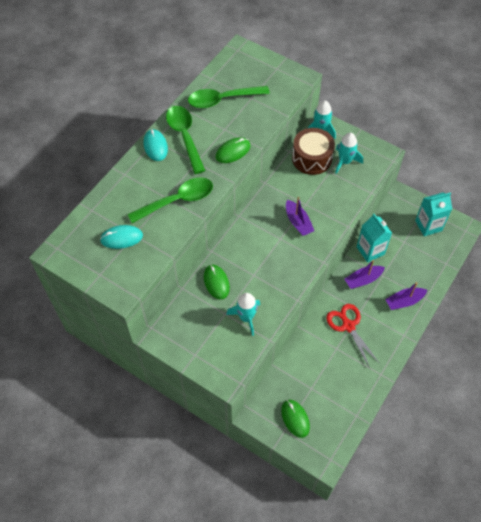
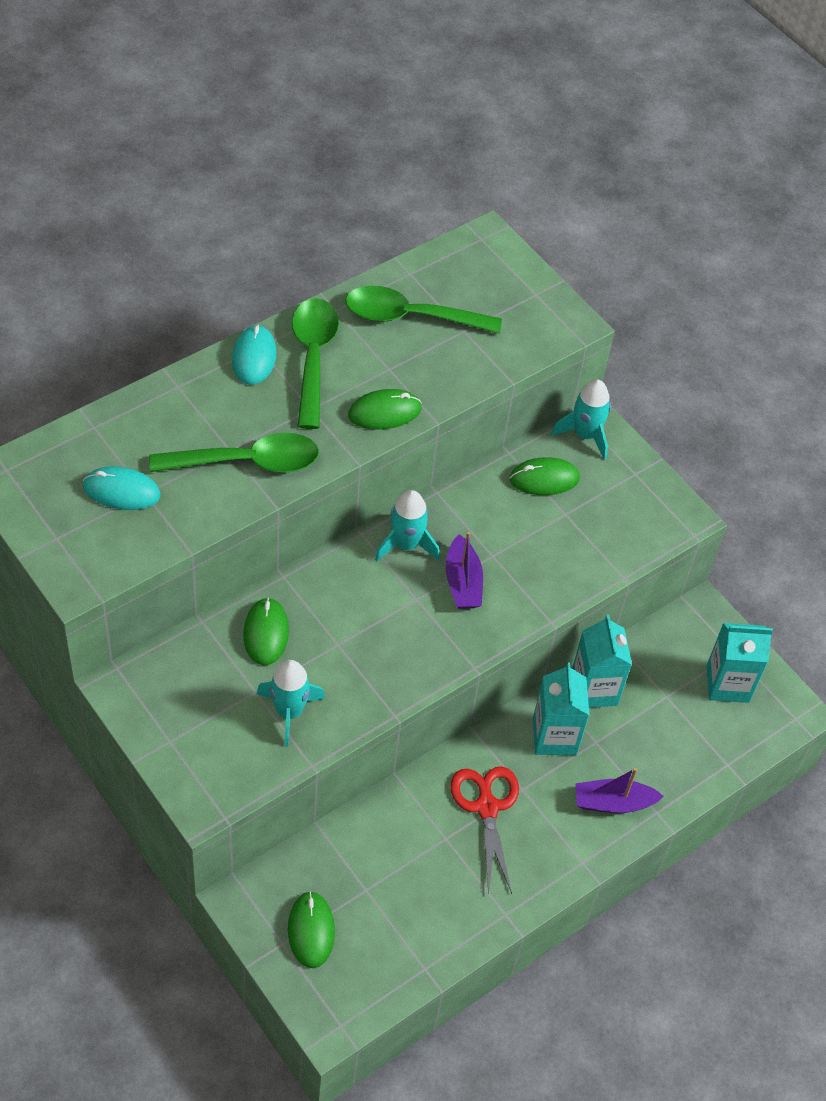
camera: 15 degrees right, 5 degrees down
(312, 158) = (544, 479): brown drum -> green mouse
(345, 161) = (602, 506): turquoise rocket -> turquoise rocket (406, 544)
(363, 280) = (554, 736): purple boat -> turquoise carton

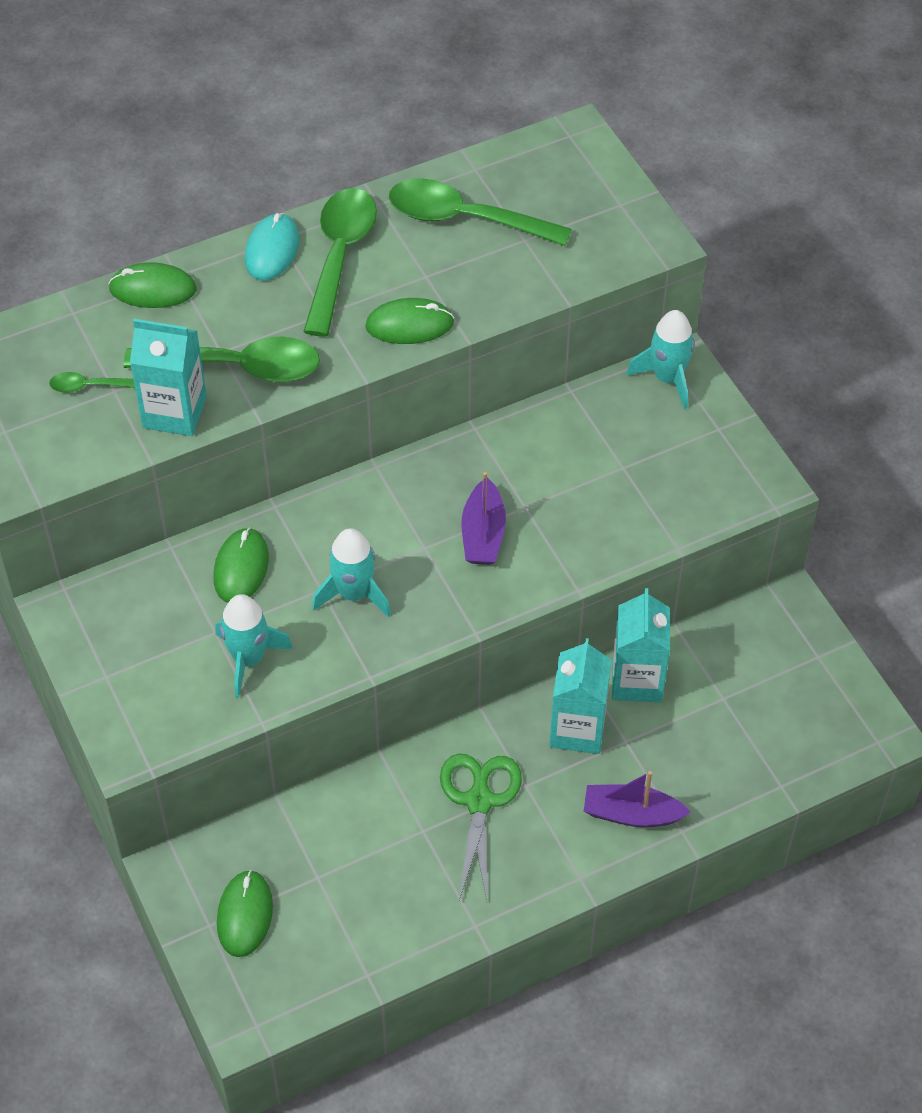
camera: 15 degrees right, 0 degrees up
(121, 491) = (88, 386): turquoise mouse -> green spoon
(406, 544) = (425, 484): turquoise rocket -> turquoise rocket (353, 594)
(486, 806) = (479, 800): red scissors -> green scissors
(544, 479) = (606, 425): green mouse -> green mouse (153, 289)
(727, 684) = (802, 692): turquoise carton -> turquoise carton (174, 412)

